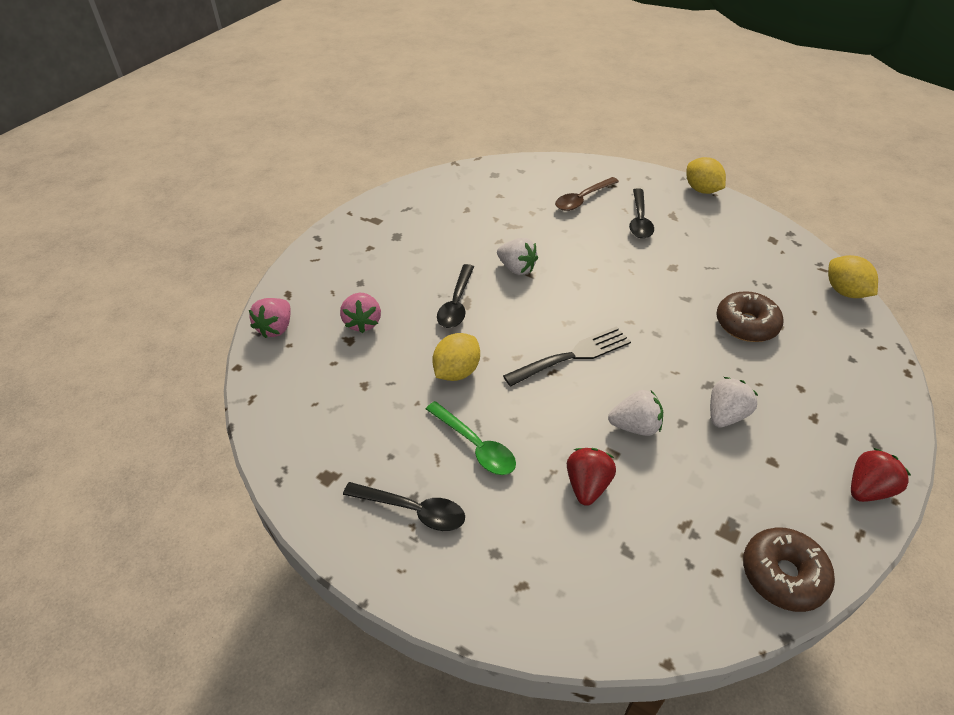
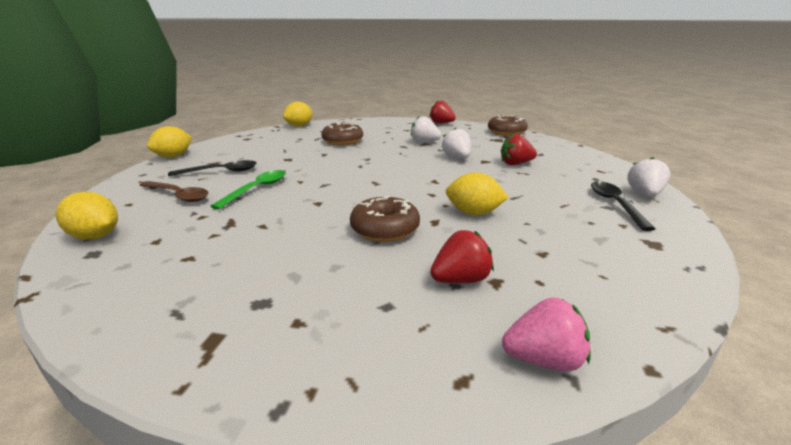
camera: 110 degrees left, 20 degrees down
(362, 323) = (460, 280): pink strawberry -> red strawberry
(456, 304) = (385, 229): black spoon -> brown donut
(475, 445) = (534, 194): green spoon -> green spoon (257, 189)
(516, 268) = (311, 210): white strawberry -> white strawberry (644, 194)
(519, 172) = (95, 236): none -> yellow lemon
(572, 356) = (413, 177): black fork -> none

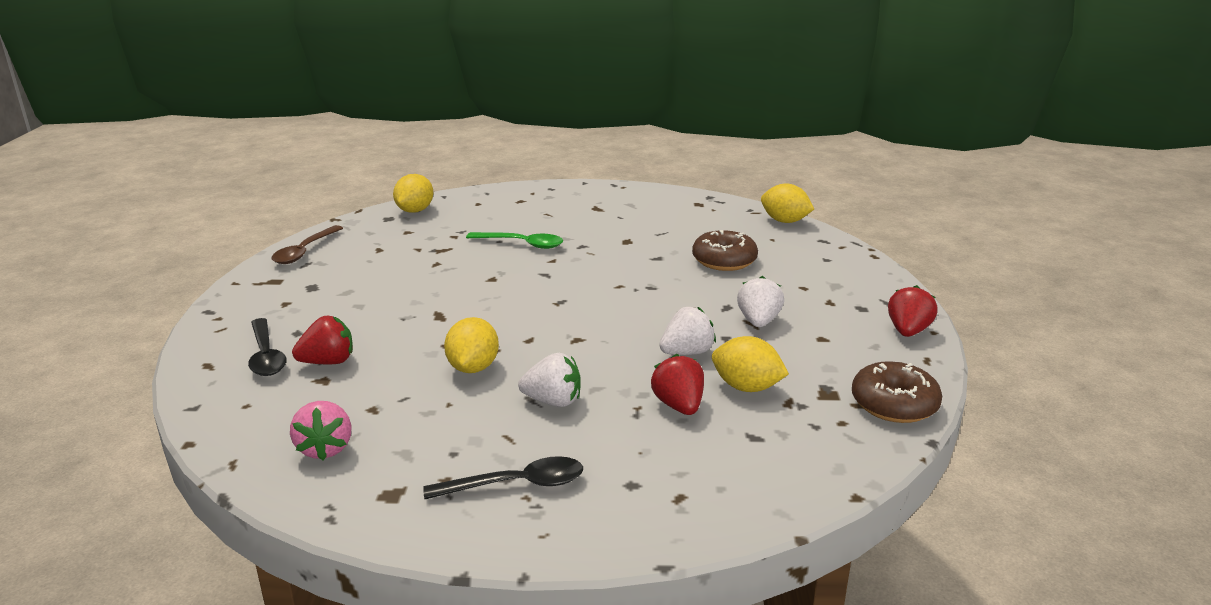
camera: 80 degrees right, 0 degrees up
(173, 156) = (608, 186): yellow lemon -> yellow lemon (746, 387)
(178, 195) = (499, 216): brown spoon -> brown spoon (305, 251)
(221, 172) = (568, 218): black spoon -> black spoon (266, 356)
(385, 229) = (428, 319): brown donut -> none
(460, 280) = (328, 362): red strawberry -> red strawberry turned 75 degrees counterclockwise
(543, 359) = (216, 396): pink strawberry -> pink strawberry (325, 448)
(644, 194) = (565, 525): white strawberry -> white strawberry (553, 401)

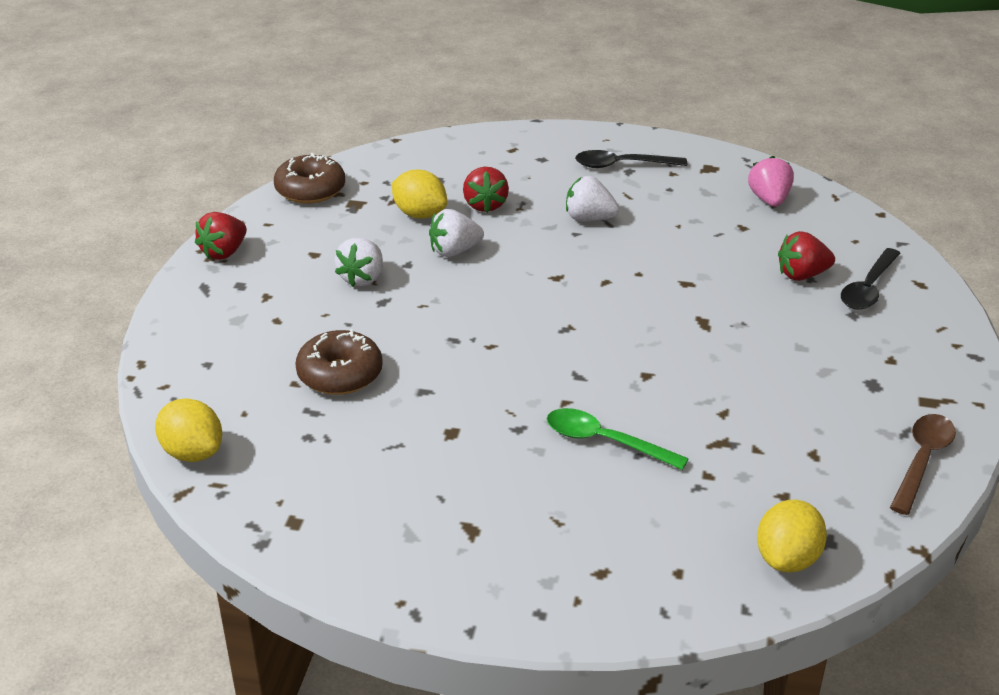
camera: 170 degrees left, 10 degrees up
(266, 356) = (868, 288): black spoon -> black spoon turned 135 degrees counterclockwise
(473, 368) = (660, 255): yellow lemon -> none

